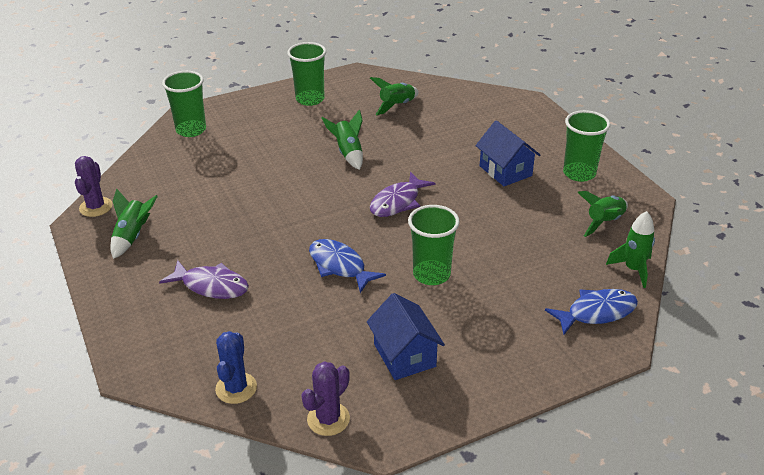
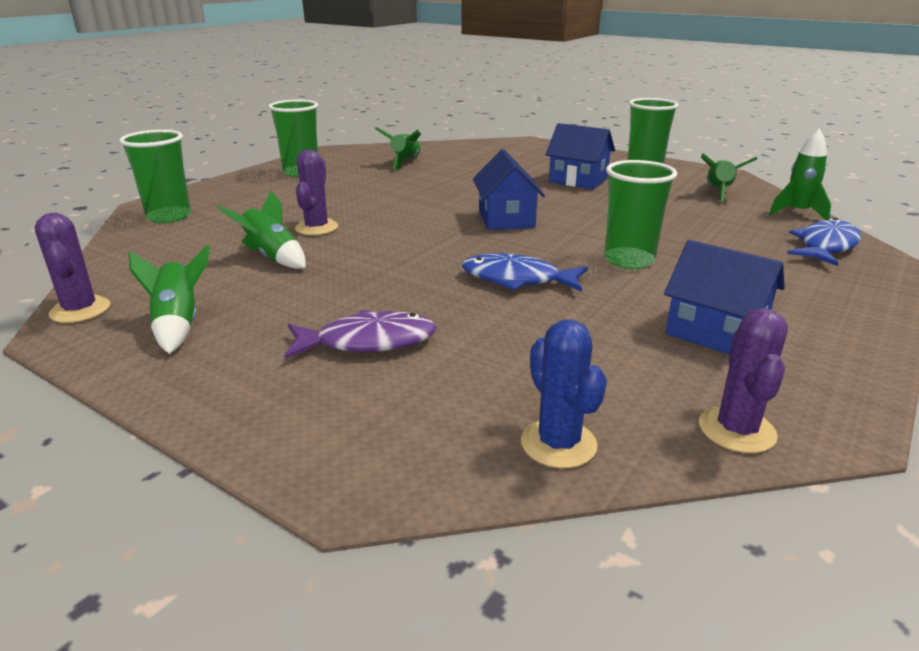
camera: 30 degrees left, 10 degrees down
(267, 171) = (316, 228): none -> purple cactus
(348, 153) = (398, 198): green rocket -> green rocket (272, 257)
(398, 202) = (506, 219): purple fish -> blue house

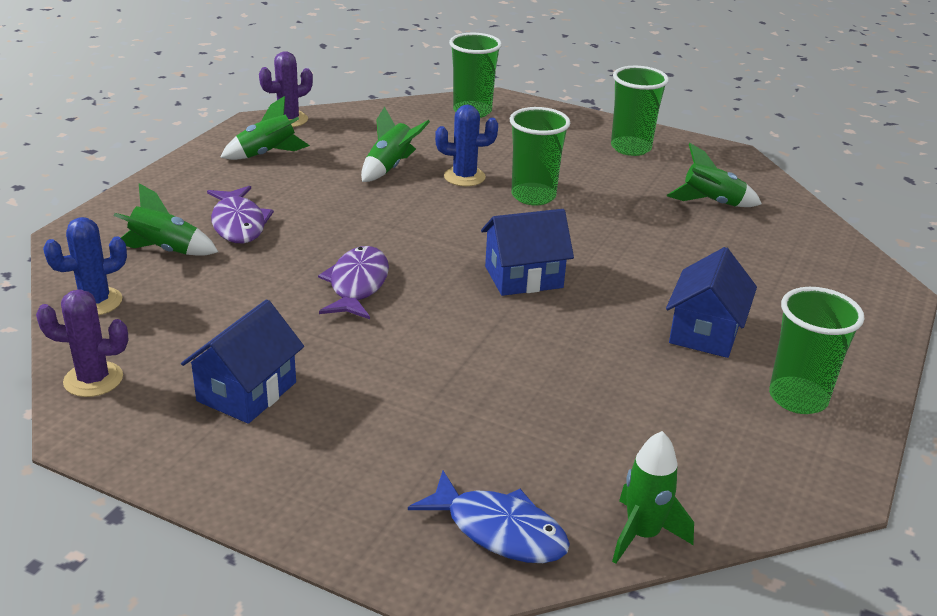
camera: 80 degrees right, 5 degrees up
(316, 228) = (464, 177): purple cactus -> blue cactus
(517, 279) = (357, 285): blue fish -> purple fish
(629, 260) = (416, 354): green cup -> green cup (533, 196)
(718, 192) = (716, 464): green rocket -> green rocket (165, 250)

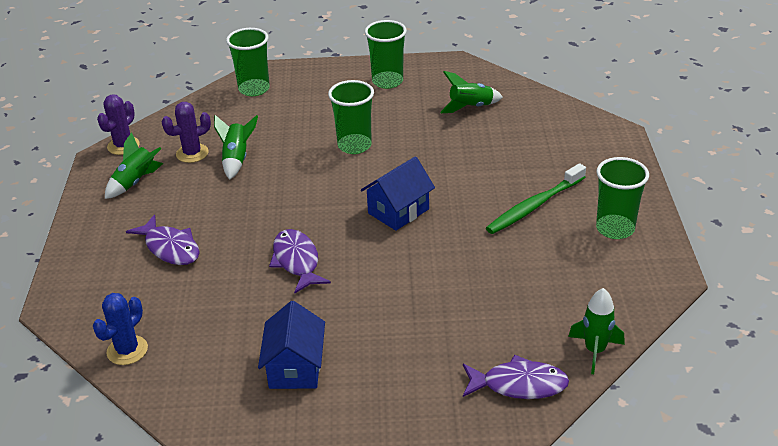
camera: 25 degrees left, 5 degrees up
(93, 379) = (185, 405): purple cactus -> purple cactus (192, 153)
(165, 250) = (137, 290): green rocket -> none
(464, 177) = (295, 147): blue cactus -> none
(499, 530) = (519, 385): blue fish -> purple fish
(705, 332) = (534, 206): blue house -> green toothbrush

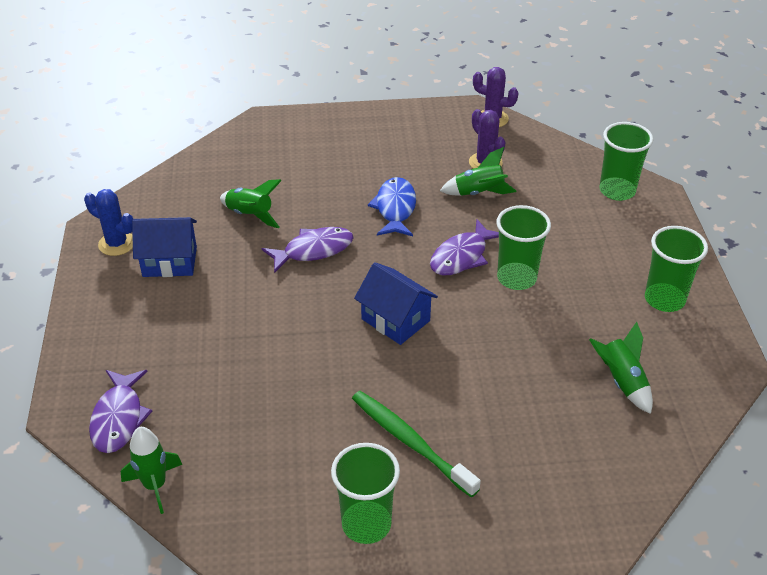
camera: 85 degrees right, 5 degrees up
(127, 350) = (206, 165): blue cactus -> blue cactus (117, 244)
(135, 182) = (434, 135): green rocket -> green rocket (250, 215)
(170, 248) = (336, 169): purple fish -> purple fish (462, 256)
(246, 209) = (395, 208): none -> blue fish

